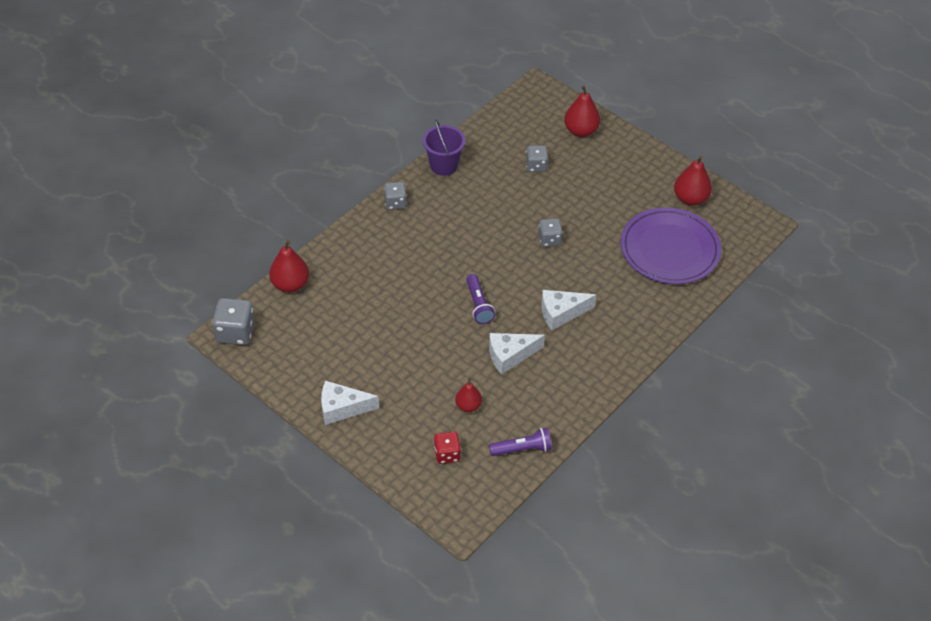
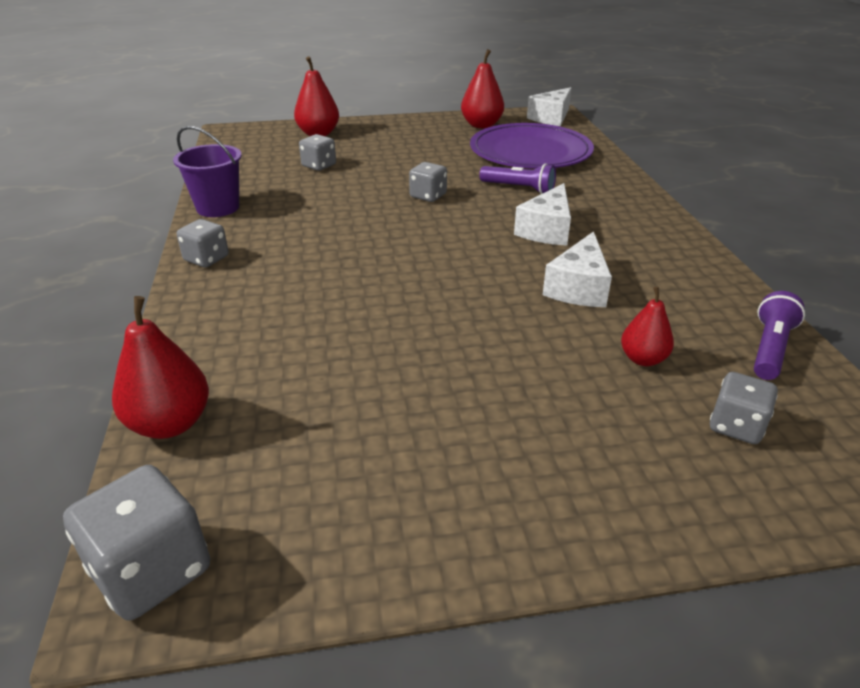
camera: 50 degrees left, 15 degrees down
(342, 408) = (523, 506): white cheese -> white cheese (551, 117)
(447, 454) = (736, 426): red dice -> grey dice
(478, 305) = (463, 273): purple flashlight -> purple flashlight (519, 188)

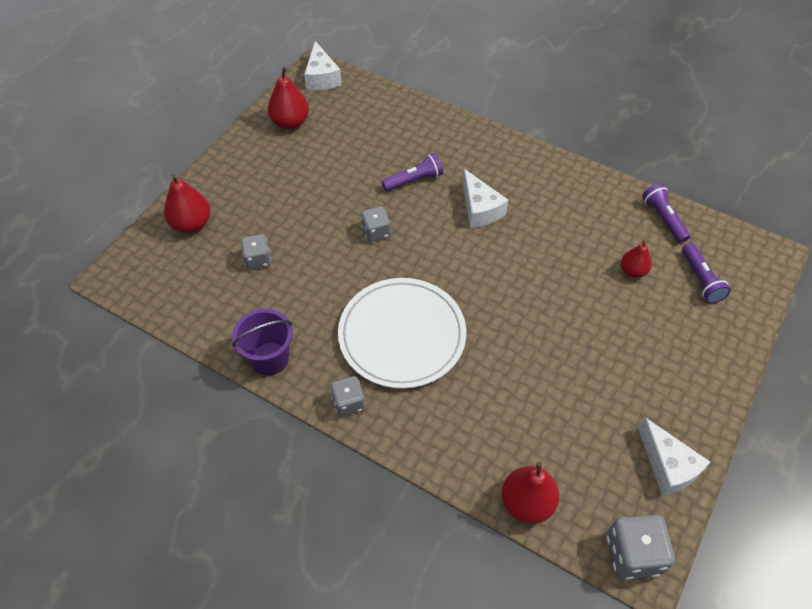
camera: 50 degrees left, 20 degrees up
(323, 253) = (402, 335): none -> white plate
(530, 152) = (366, 133): purple plate -> none
(578, 287) = (553, 245): white cheese -> white cheese (668, 466)
(736, 426) = (701, 279): grey dice -> purple flashlight

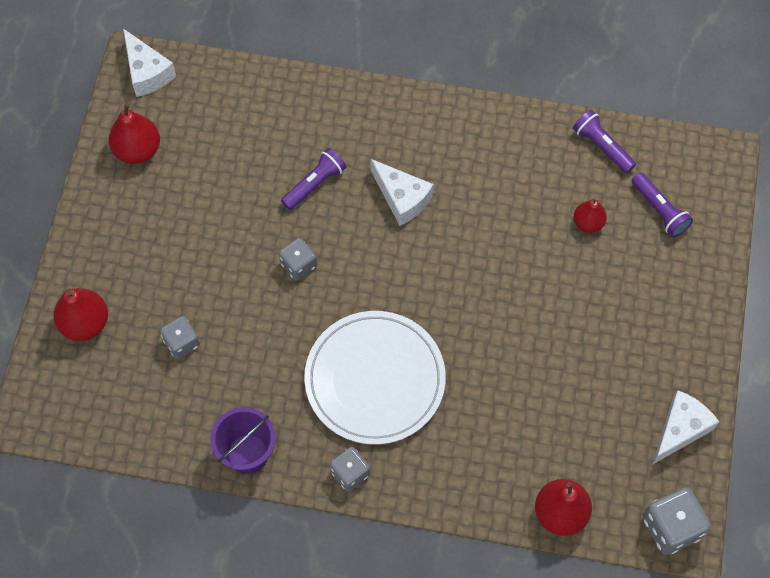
camera: 20 degrees left, 10 degrees up
(668, 466) = (680, 429): white cheese -> white cheese turned 90 degrees counterclockwise

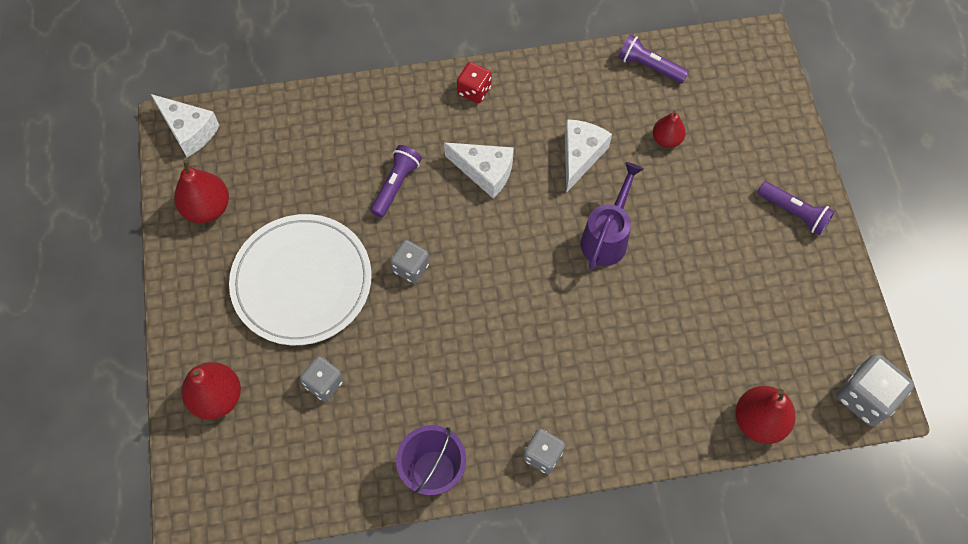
camera: 20 degrees left, 0 degrees up
(375, 379) = (529, 353): white plate -> white plate (302, 281)
(423, 117) = (474, 91): none -> red dice
(490, 297) = (606, 237): none -> purple watering can
(659, 210) = (725, 107): purple flashlight -> purple flashlight (793, 212)
(680, 429) = (832, 302): white cheese -> white cheese (580, 156)

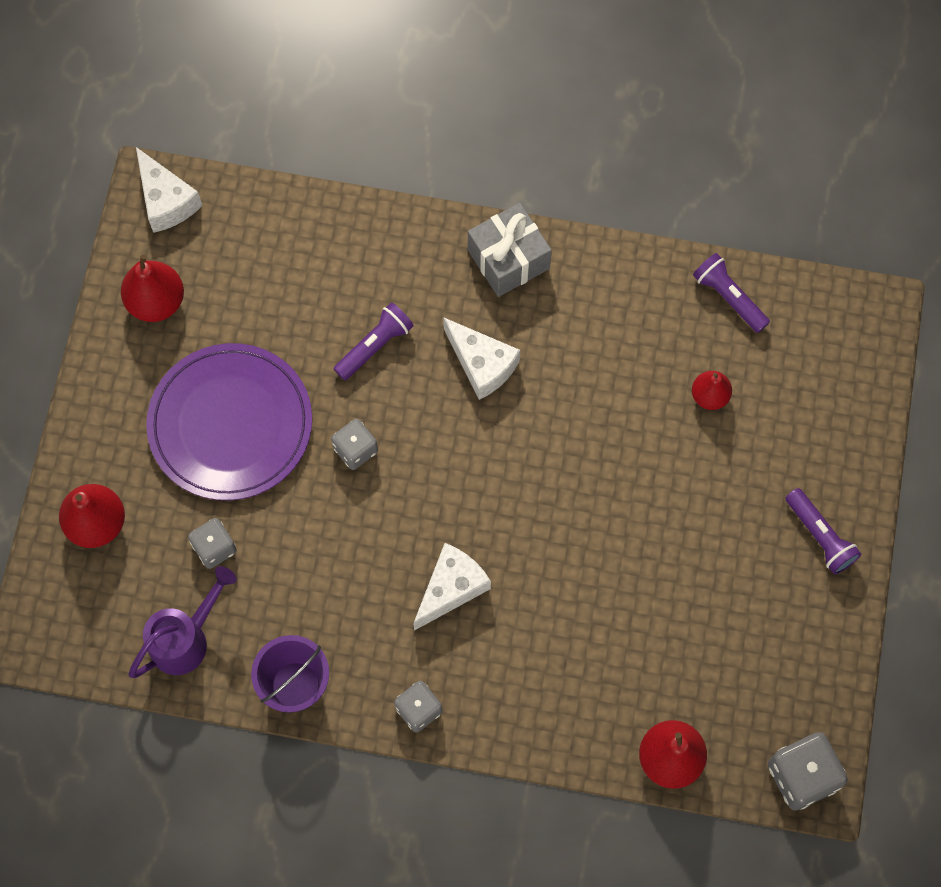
camera: 20 degrees right, 5 degrees up
(302, 281) = (230, 424): white plate -> purple plate
(474, 91) = (508, 259): red dice -> grey gift
(580, 156) = (600, 382): white cheese -> white cheese (451, 588)
(606, 237) = (589, 491): purple watering can -> purple watering can (185, 639)

